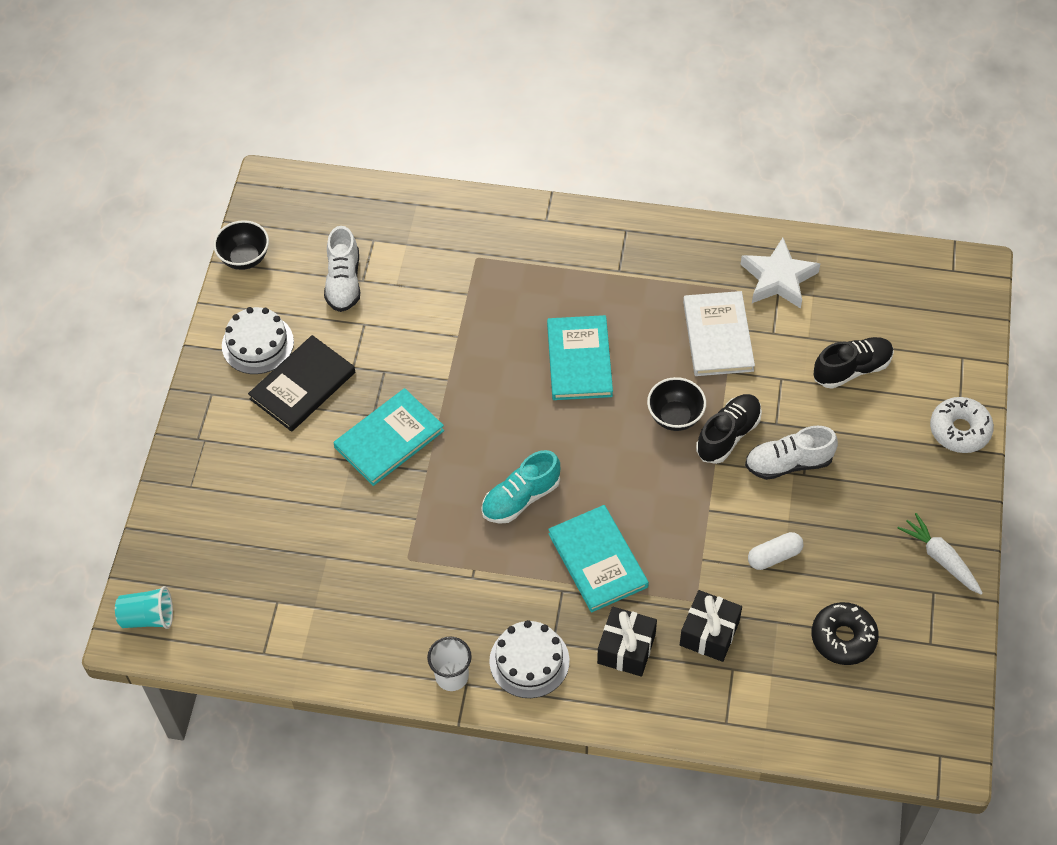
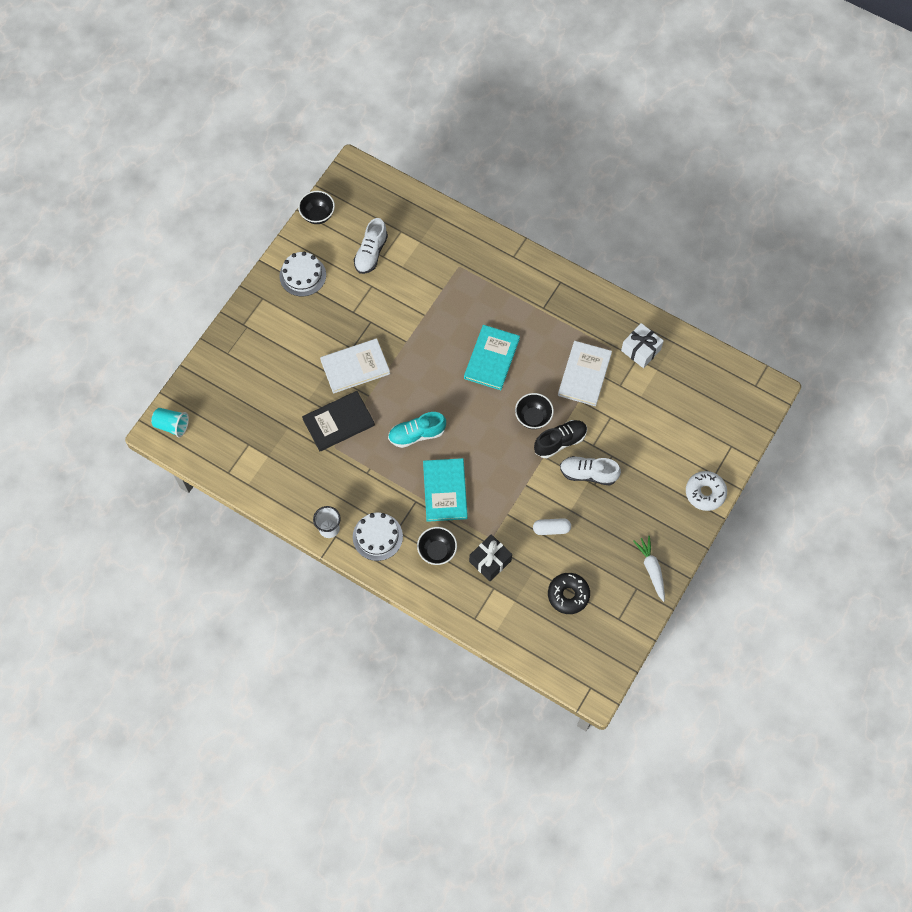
camera: 20 degrees right, 10 degrees up
(302, 385) = (318, 313): black book -> black book (338, 422)
(389, 439) = (355, 367): turquoise book -> white book
(626, 649) = (437, 551): black gift -> black bowl
(778, 278) = (640, 350): white star -> white gift
(852, 369) = (657, 428): black shoe -> none

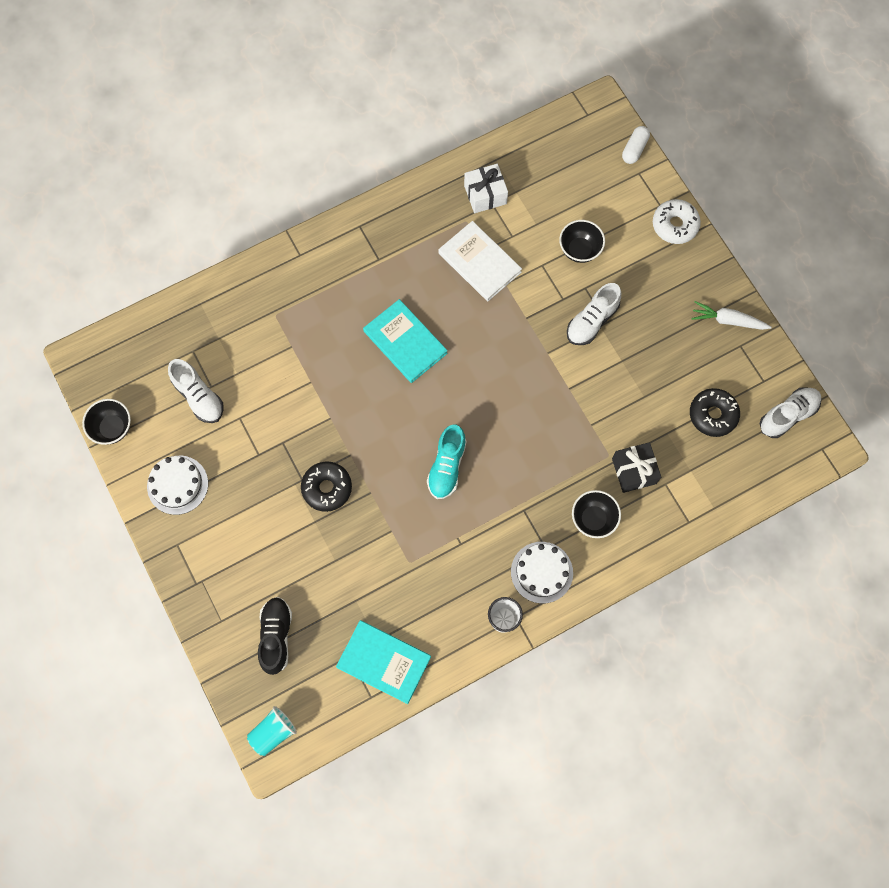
camera: 60 degrees left, 5 degrees up
(338, 422) = (383, 541): black book -> none
(355, 367) = (327, 488): white book -> black donut
(445, 491) = (529, 473): turquoise book -> turquoise book (384, 662)
(533, 417) = (498, 339): black bowl -> black bowl (579, 250)
(551, 529) = (632, 391): white capsule -> white capsule (634, 149)
(560, 442) = (540, 328): black shoe -> black shoe (276, 636)
(602, 649) = (787, 415): none -> white shoe

